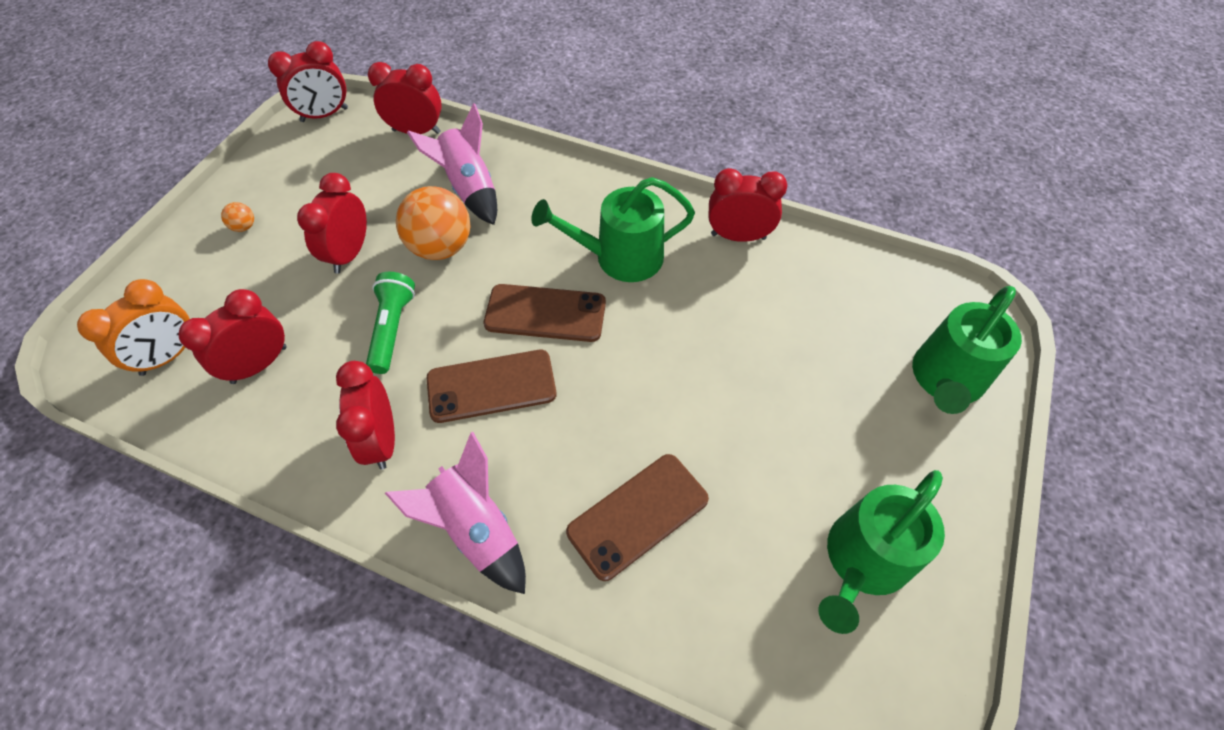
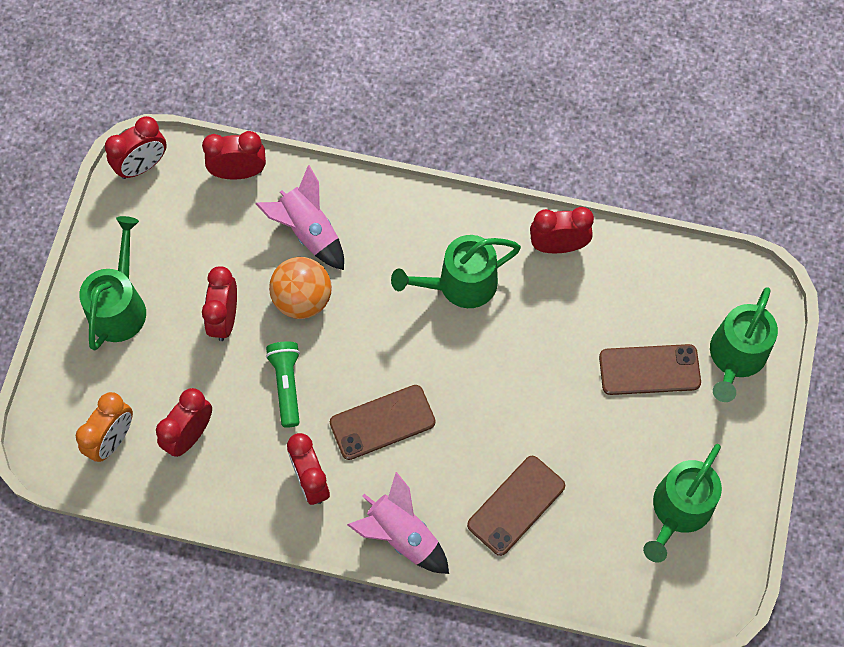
camera: 10 degrees left, 10 degrees up
(244, 227) = (120, 306): orange ball -> green watering can
(545, 313) = (409, 350): brown phone -> brown phone (649, 370)

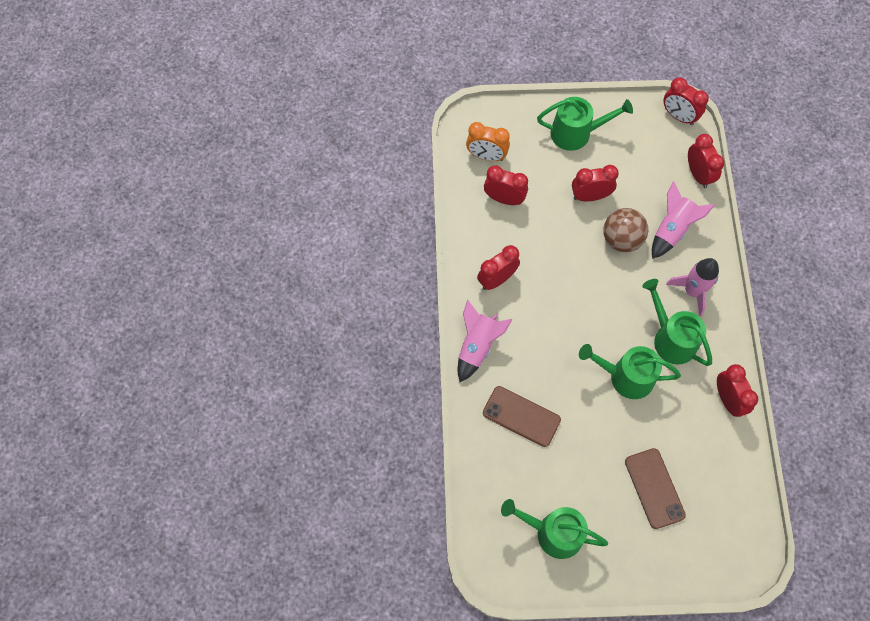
camera: 75 degrees right, 0 degrees up
(287, 385) = (557, 247): green flashlight -> none
(302, 299) = (621, 239): orange ball -> brown ball
(382, 422) = (552, 313): brown phone -> none
(403, 237) = (692, 291): none -> pink rocket
(735, 357) = (688, 552): green watering can -> green watering can (626, 377)

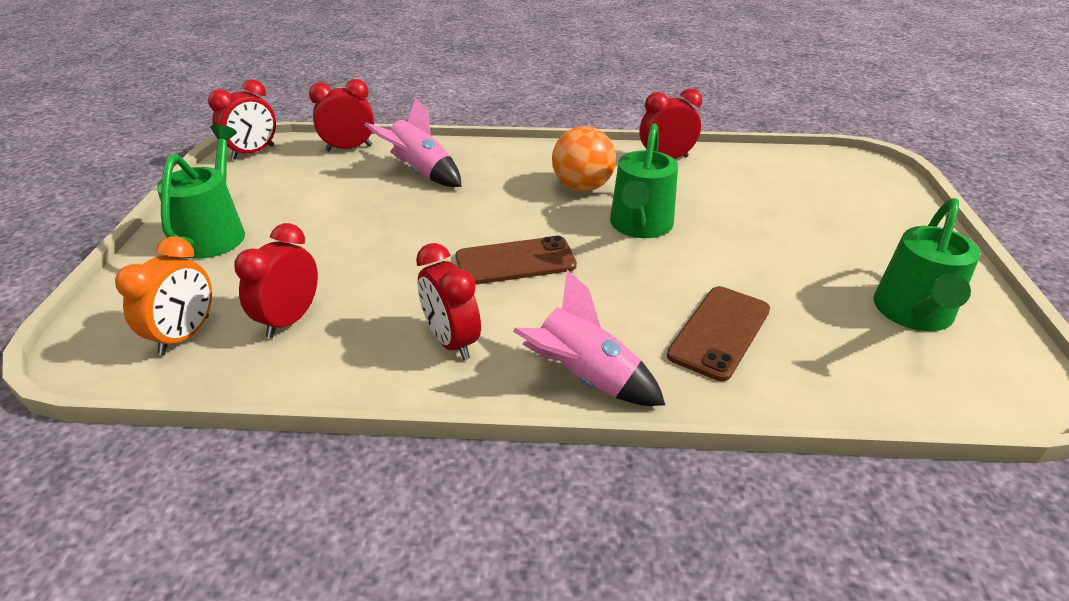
camera: 85 degrees left, 30 degrees down
(590, 196) = (335, 230): red clock -> none
(621, 239) = (421, 210): brown ball -> none
(654, 488) = (802, 218): brown phone -> brown phone (515, 261)
(671, 338) = (582, 187): green watering can -> orange ball
(692, 291) = (516, 167): pink rocket -> none

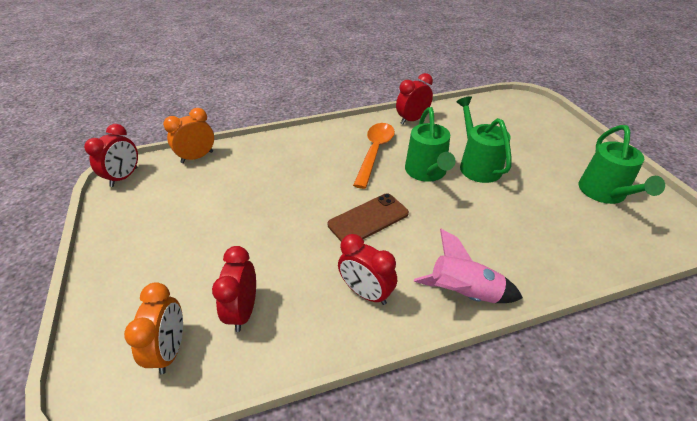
camera: 20 degrees left, 5 degrees up
(215, 233) = (138, 254): green watering can -> green watering can (477, 165)
(349, 148) = (197, 157): red clock -> orange clock
(421, 172) = (262, 165): pink rocket -> none
(582, 187) = (375, 152): orange ball -> orange spoon
(719, 332) = (517, 236): brown phone -> none

